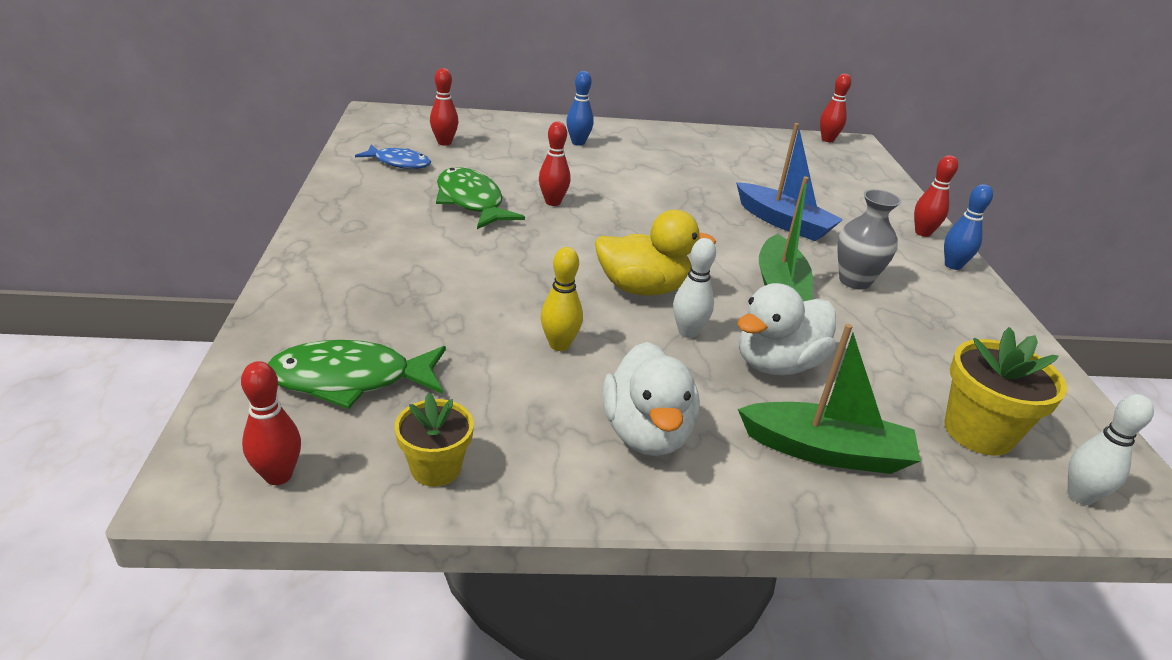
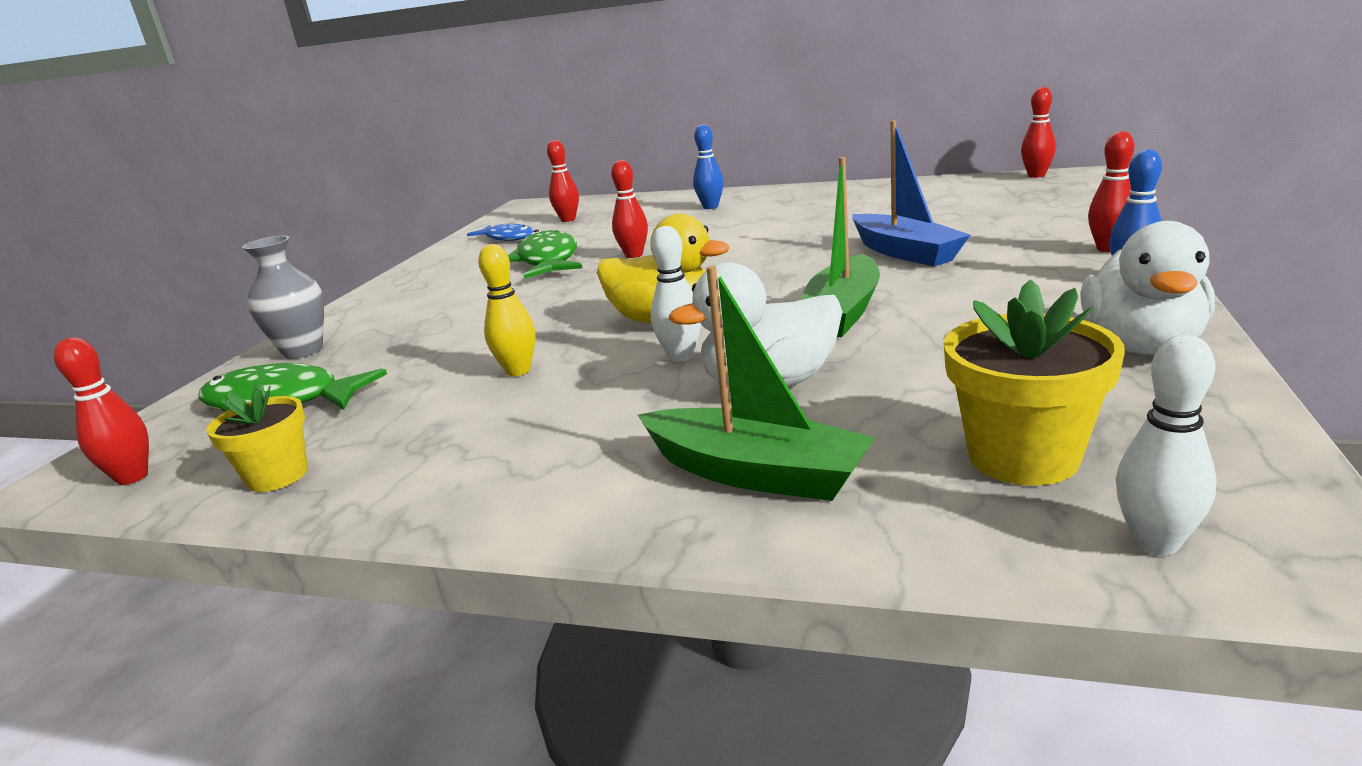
camera: 25 degrees right, 10 degrees down
(646, 433) = (535, 450): white duck -> white duck (1141, 345)
(854, 281) = (958, 300): grey vase -> grey vase (303, 351)

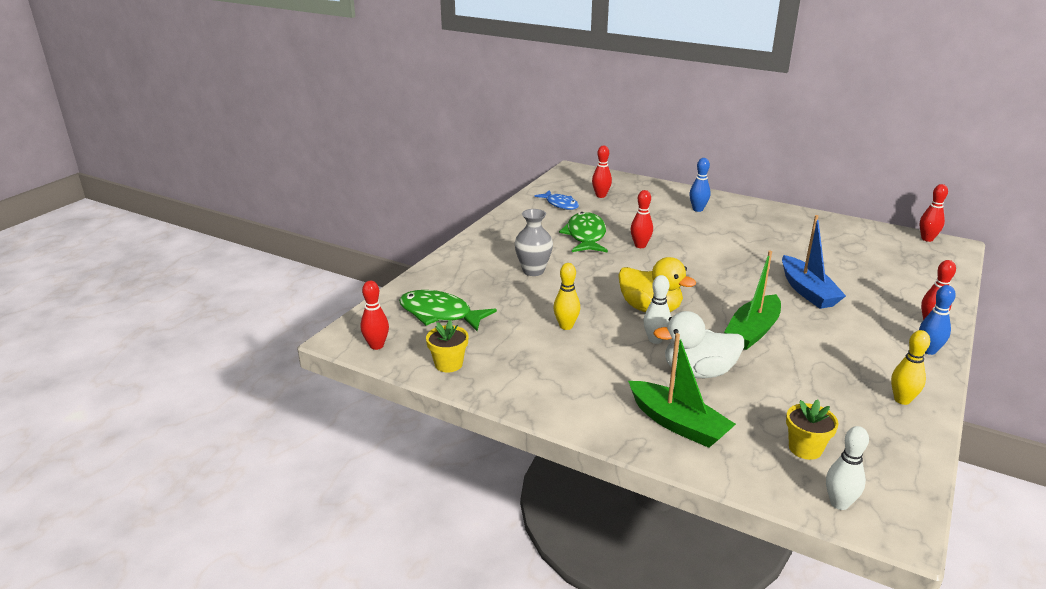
camera: 10 degrees right, 5 degrees up
(303, 351) = (444, 277): grey vase -> grey vase (533, 271)
(1023, 457) = (805, 448): yellow flower pot -> yellow flower pot, size x0.65
(1141, 345) = (902, 400): white duck -> yellow bowling pin

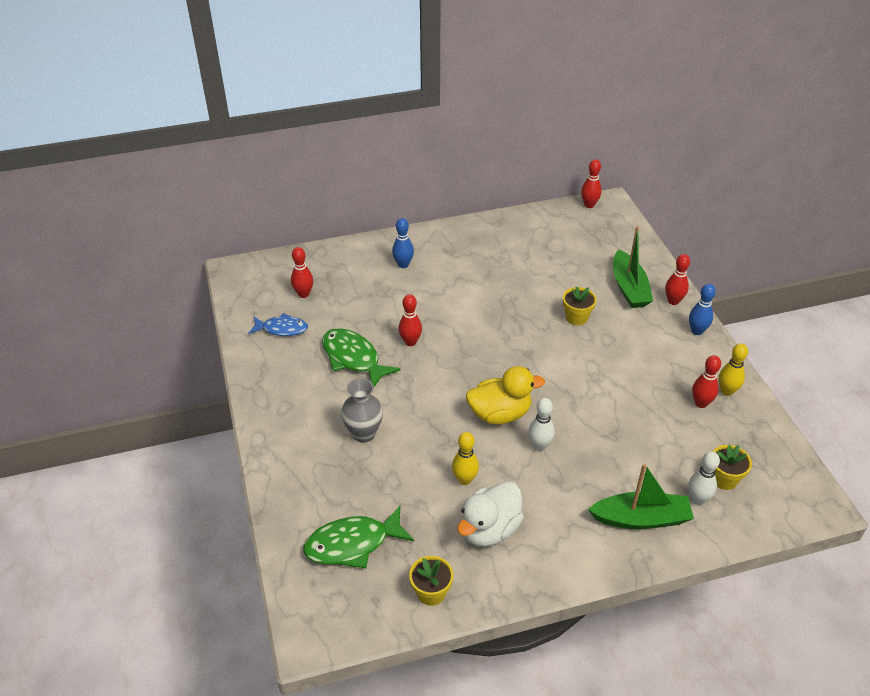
camera: 45 degrees left, 15 degrees up
(376, 345) = (349, 622): red bowling pin -> red bowling pin (701, 403)
(698, 372) = (600, 458): white duck -> white duck (489, 529)
(753, 331) = (588, 388): green boat -> green boat (629, 288)
(807, 291) = (576, 317): blue boat -> yellow flower pot
(839, 503) = (782, 511): white bowling pin -> white bowling pin (697, 499)

